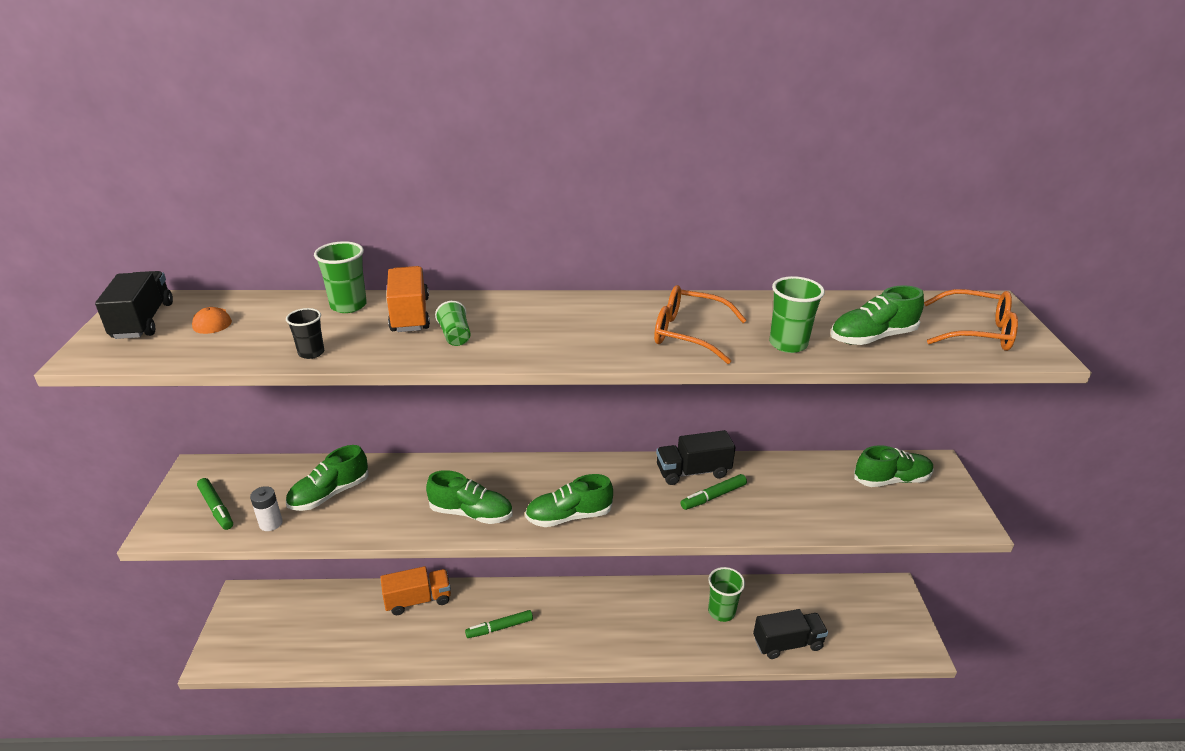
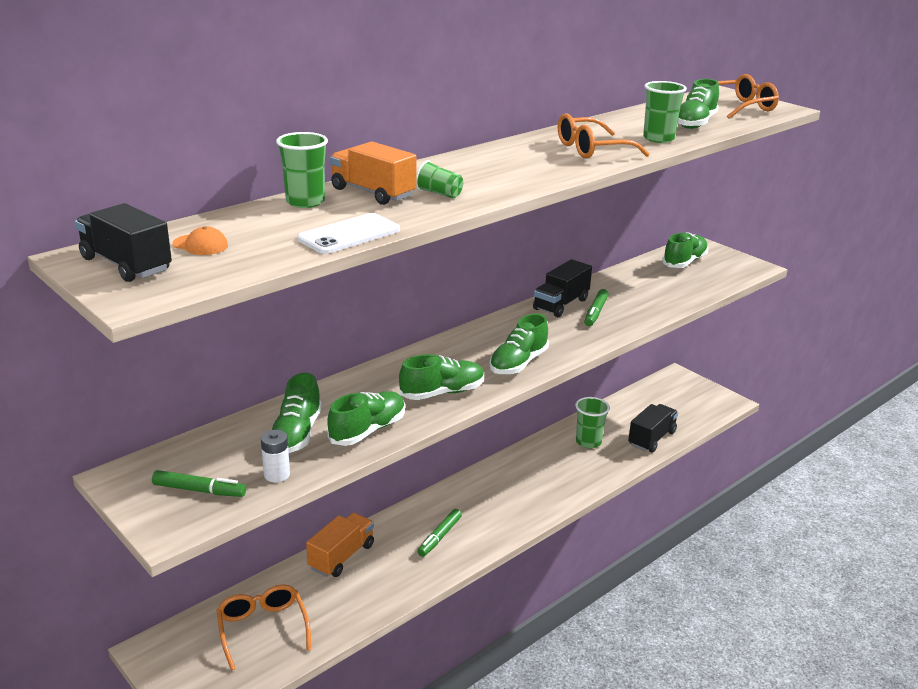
camera: 40 degrees left, 5 degrees down
(311, 353) = (349, 234): black cup -> white phone
(311, 626) = (262, 628): none -> orange glasses
(374, 519) = (368, 430): none -> green shoe

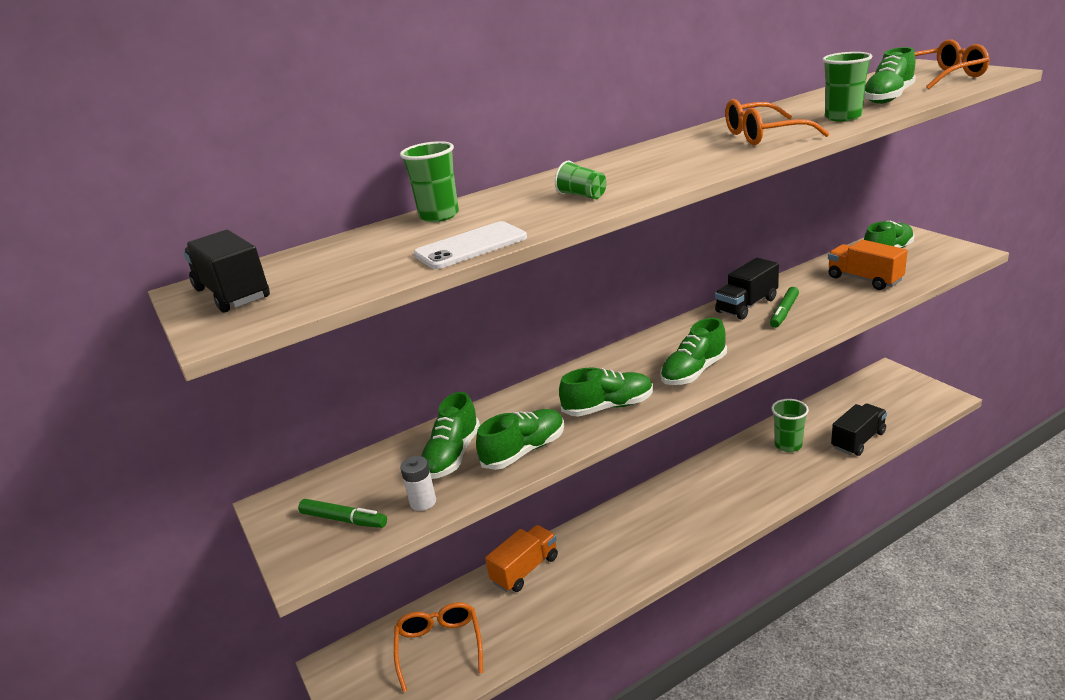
camera: 15 degrees right, 0 degrees up
(200, 245) = (315, 268): orange cap -> none
(373, 193) = (512, 201): orange truck -> orange truck (864, 279)
(440, 537) = (625, 549): green marker -> none

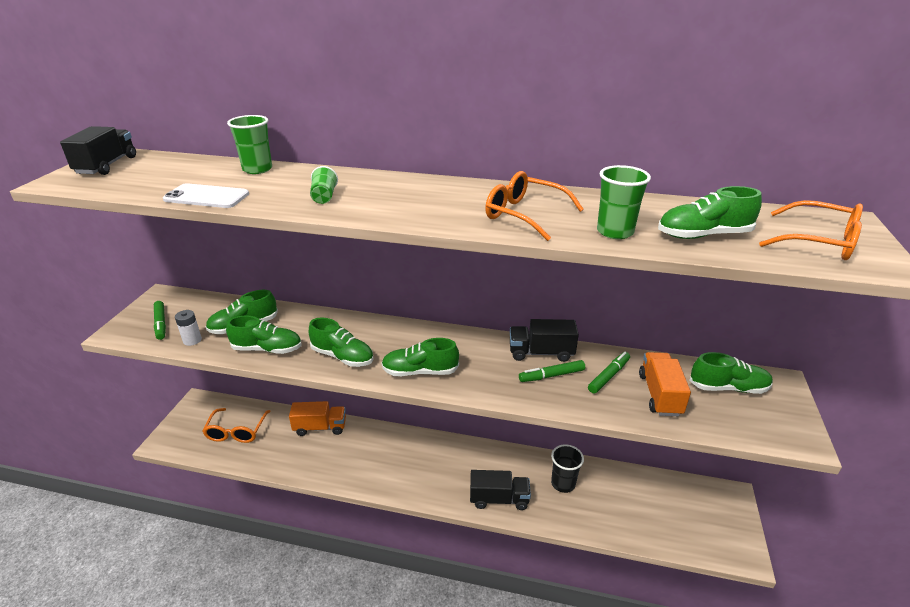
camera: 40 degrees right, 5 degrees up
(439, 646) = (236, 431): orange glasses -> orange glasses turned 150 degrees clockwise
(788, 445) = (563, 483): green cup -> black cup
(816, 289) = (608, 376): none -> green marker
(858, 440) = (615, 522): black truck -> black truck (499, 499)

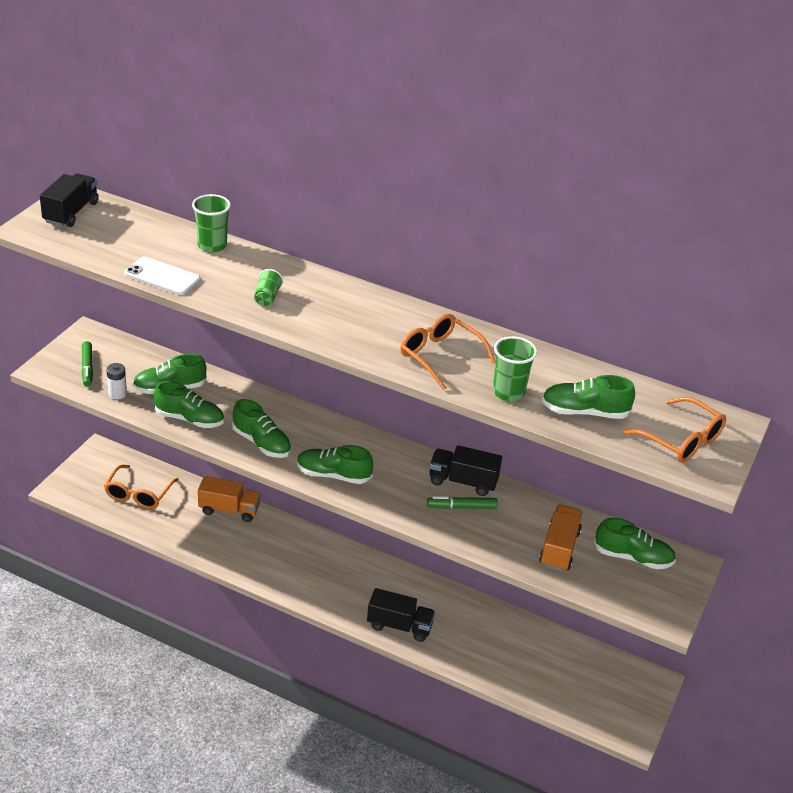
camera: 10 degrees right, 5 degrees up
(563, 483) = (474, 627): black cup -> none
(608, 376) = (519, 520): green marker -> none

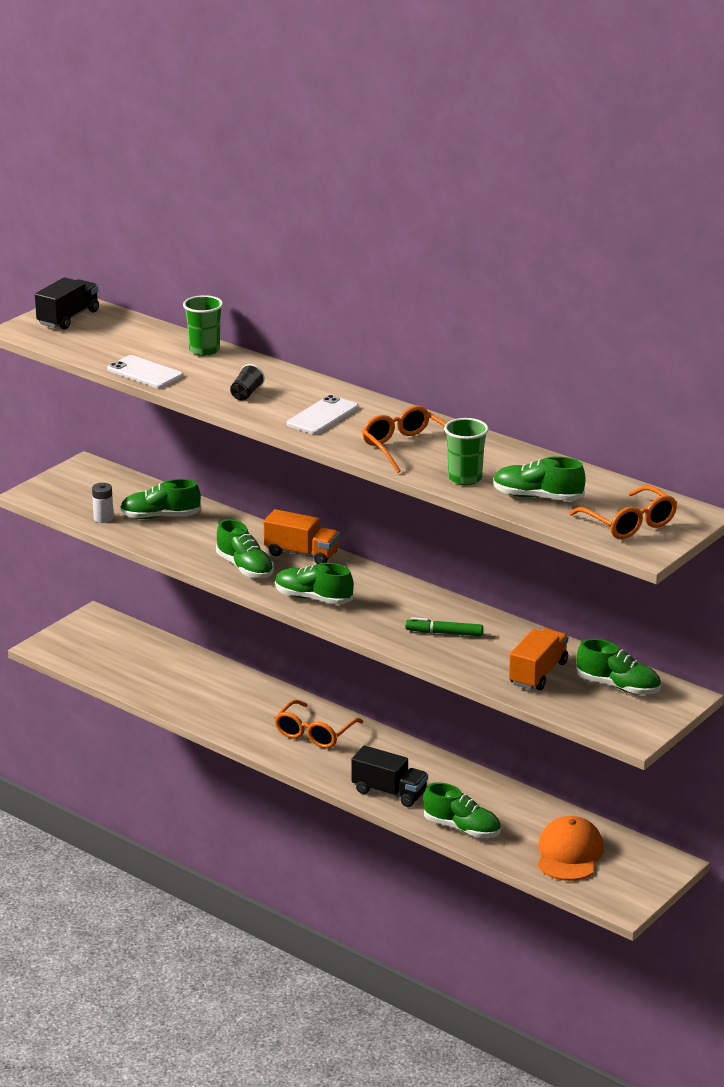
camera: 15 degrees right, 10 degrees down
(87, 368) = (77, 495): green marker -> none
(138, 494) = (129, 657): orange glasses -> orange glasses (314, 733)
(189, 419) = (174, 543): green shoe -> green shoe (462, 828)
(229, 510) = (227, 678): orange truck -> orange truck (301, 554)
(267, 297) = (246, 393): green cup -> black cup
(348, 321) = (322, 416): none -> white phone
(463, 482) = (454, 613): black truck -> none
(569, 680) = (569, 854): none -> orange cap

